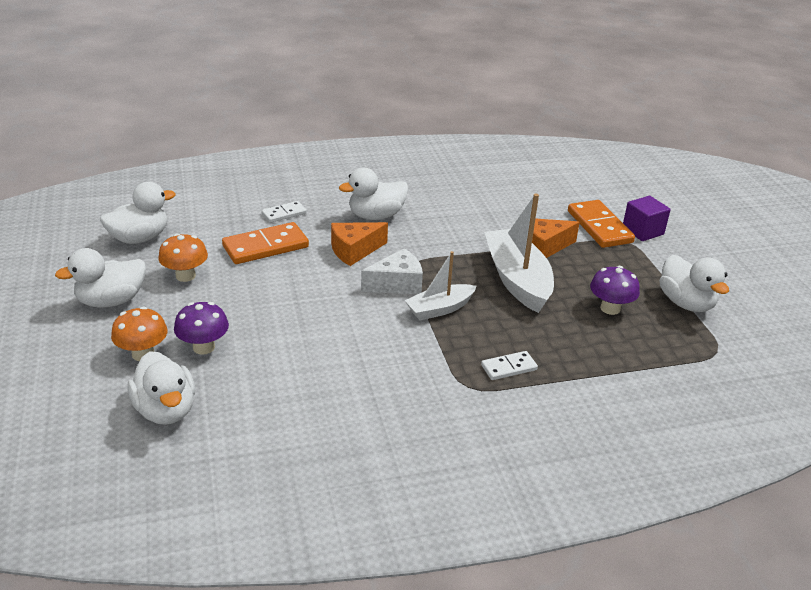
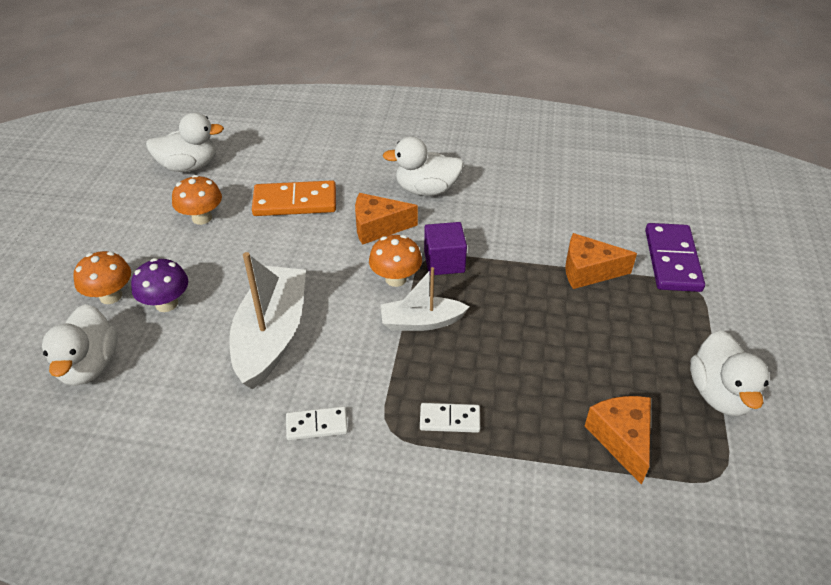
camera: 25 degrees right, 10 degrees up
(111, 301) = (122, 230): white duck -> none
(284, 214) = (336, 167): white domino -> white domino (317, 425)
(397, 284) = (396, 279): white cheese -> orange mushroom
(517, 280) = (530, 307): white boat -> white boat (271, 335)
(599, 227) = (672, 260): orange domino -> purple domino
(610, 308) = (618, 374): purple mushroom -> none
(639, 347) = (621, 439): none -> orange cheese
(642, 231) = (724, 278): purple cube -> purple cube (444, 262)

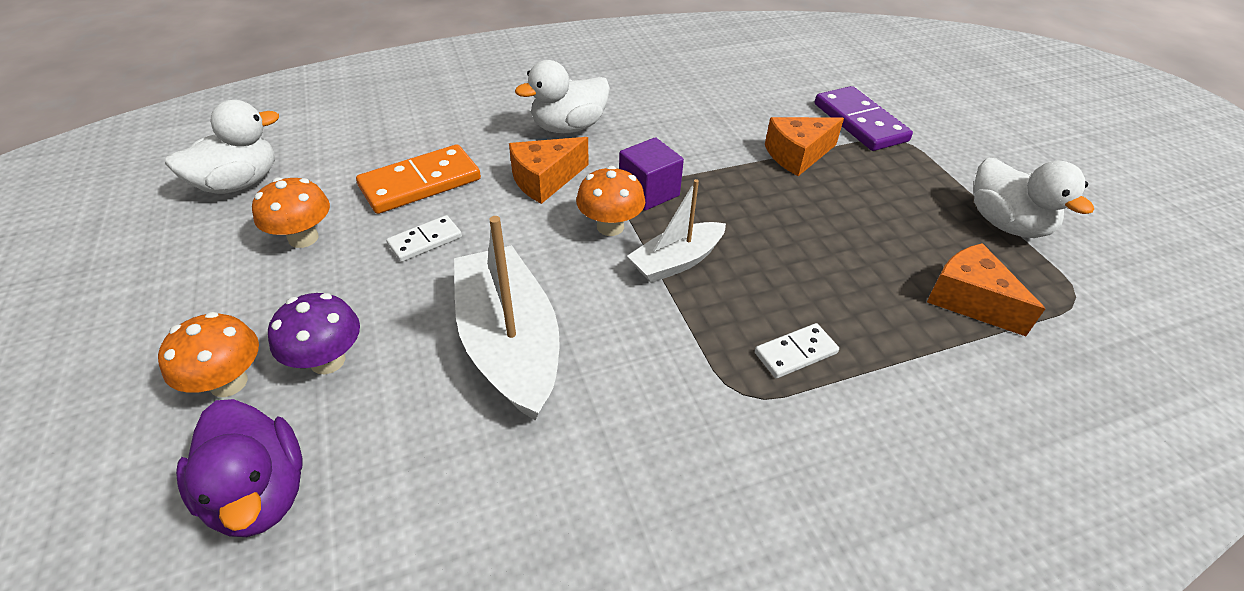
camera: 30 degrees left, 0 degrees up
(89, 365) = (260, 493): white duck -> purple duck
(317, 425) = (653, 427): white domino -> white domino (425, 241)

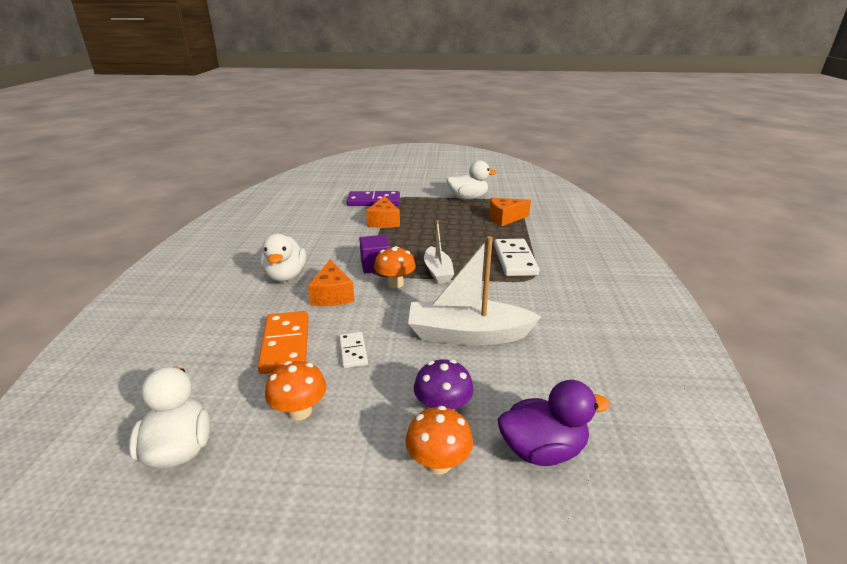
camera: 65 degrees left, 15 degrees down
(795, 353) = (514, 260): white domino -> white domino, size x1.80

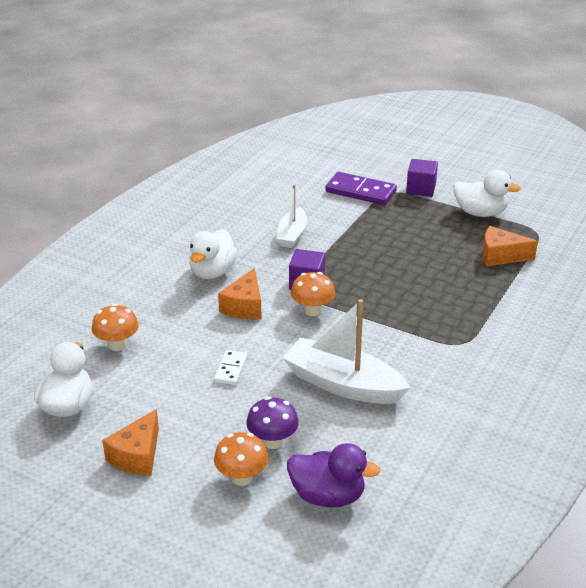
camera: 25 degrees right, 5 degrees up
(285, 344) = (178, 345): orange domino -> none
(299, 411) = (162, 406): orange mushroom -> orange mushroom (117, 344)
(384, 221) = (353, 225): orange cheese -> orange cheese (137, 456)
(416, 193) = (421, 189): none -> purple cube
(438, 272) = (365, 308): white boat -> white boat (292, 235)
(514, 260) = (461, 316): white domino -> none

